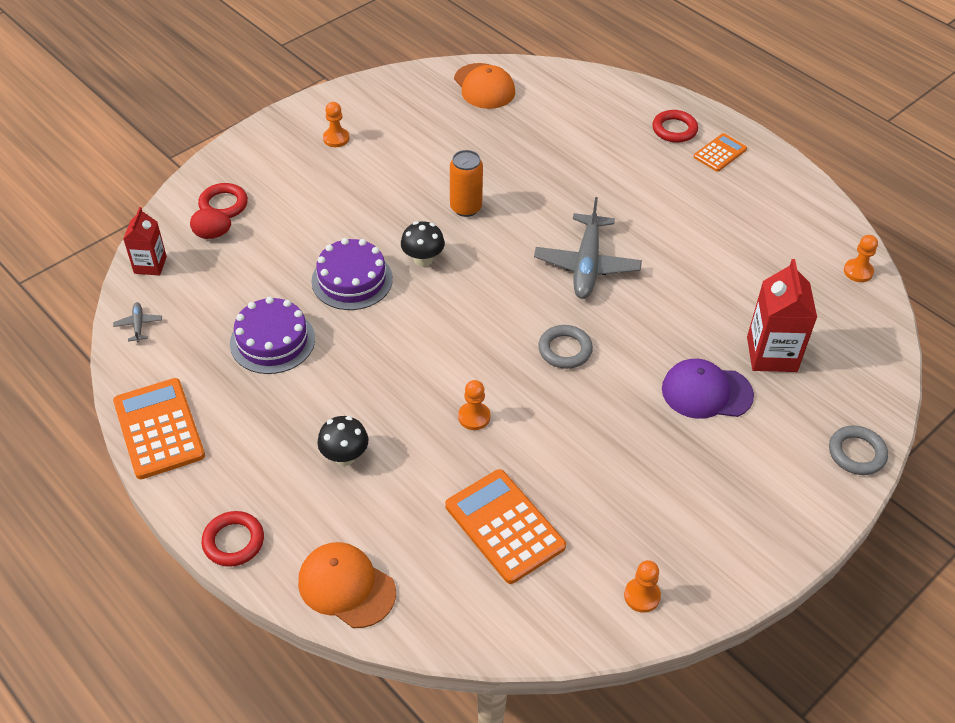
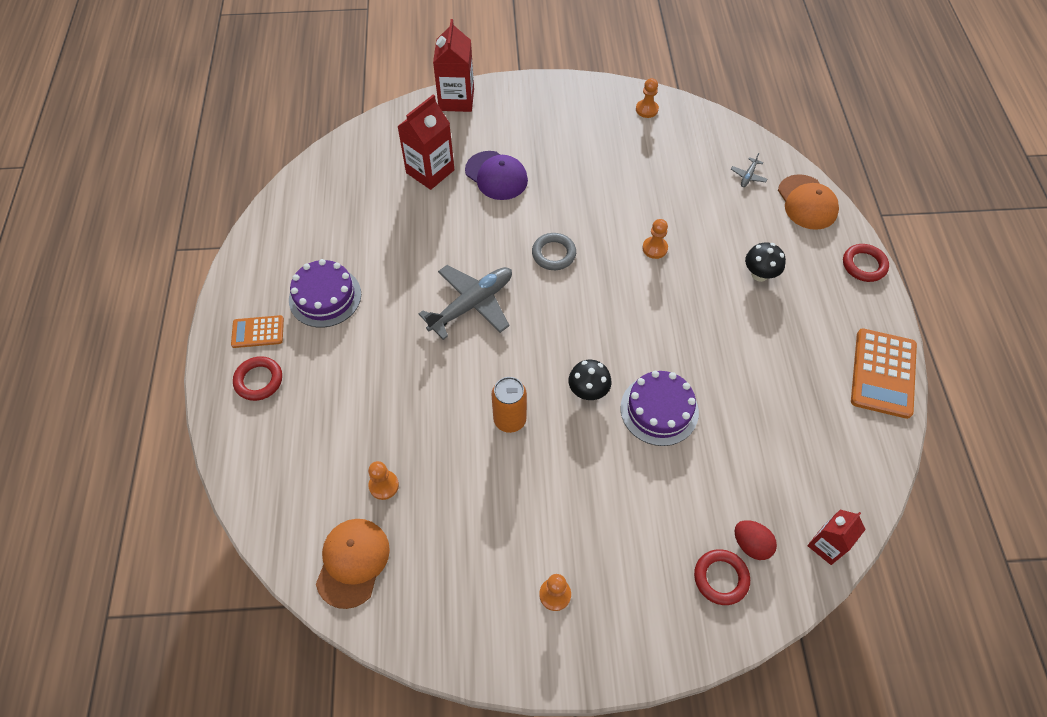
camera: 140 degrees left, 10 degrees up
(138, 325) = (863, 481): grey plane -> grey plane (748, 176)
(272, 341) = (758, 394): purple cake -> purple cake (325, 297)
(504, 526) = (690, 179): orange calculator -> none
(856, 453) = (456, 100): grey ring -> red carton
(858, 271) = (305, 183): orange pawn -> orange pawn (384, 485)

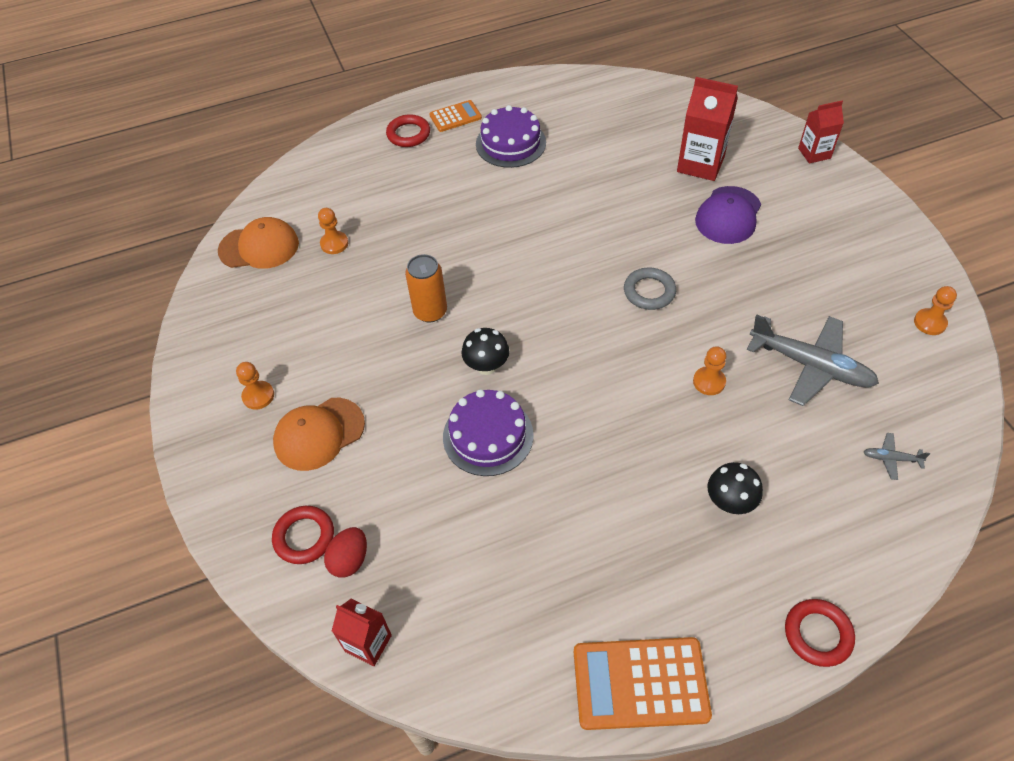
camera: 75 degrees right, 5 degrees down
(258, 332) = (455, 116): orange calculator -> orange calculator turned 90 degrees clockwise
(456, 100) = (814, 153): red carton -> red carton, size x0.62
(471, 305) = (550, 245): grey plane -> grey plane (810, 365)
(807, 202) = (890, 540): orange cap -> orange cap (319, 434)

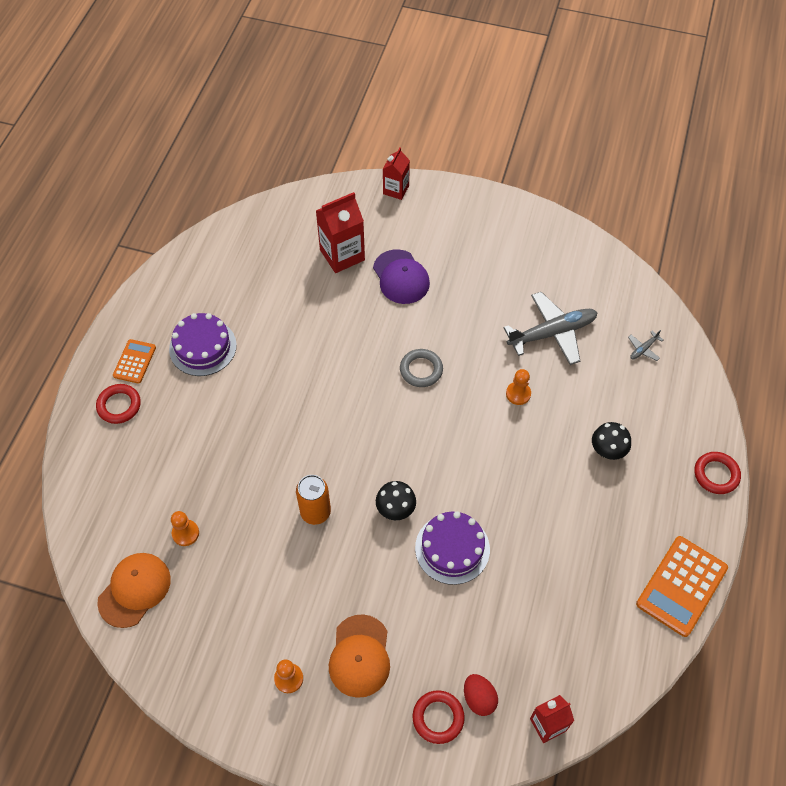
camera: 55 degrees left, 5 degrees up
(930, 323) = (574, 251): orange pawn -> none

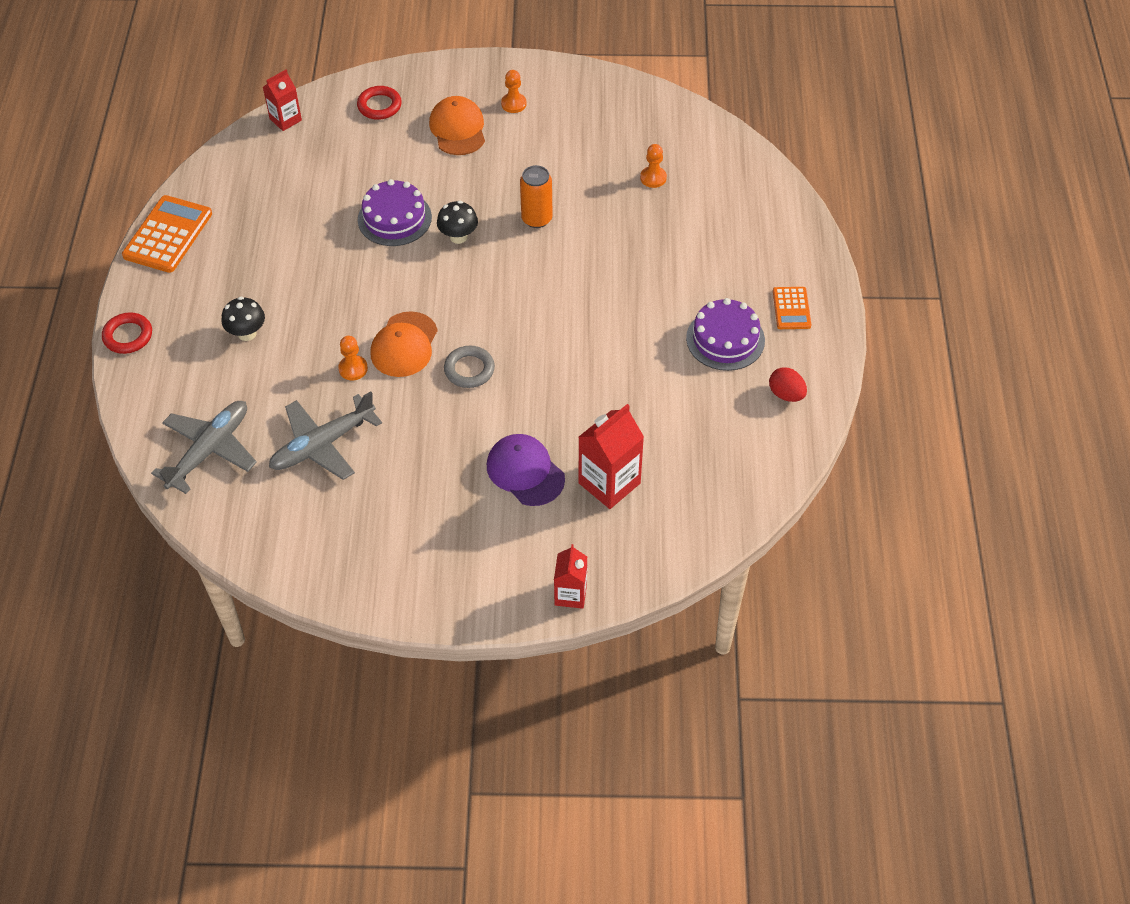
camera: 165 degrees right, 5 degrees down
(119, 405) = (781, 264): red ring -> none
(134, 590) = (676, 131): orange cap -> orange cap (404, 345)
(479, 698) = (347, 123): red egg -> red egg (786, 394)
(643, 349) = (209, 450): grey plane -> grey plane, size x2.36

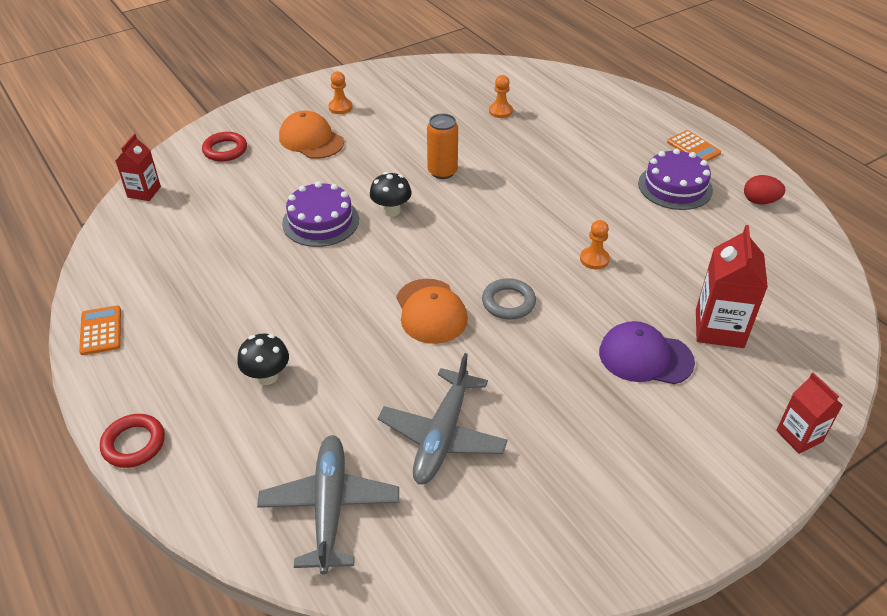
camera: 35 degrees left, 10 degrees down
(168, 235) = (101, 330): orange calculator -> orange calculator, size x0.57
(353, 369) = (404, 354): orange pawn -> orange pawn (594, 259)

